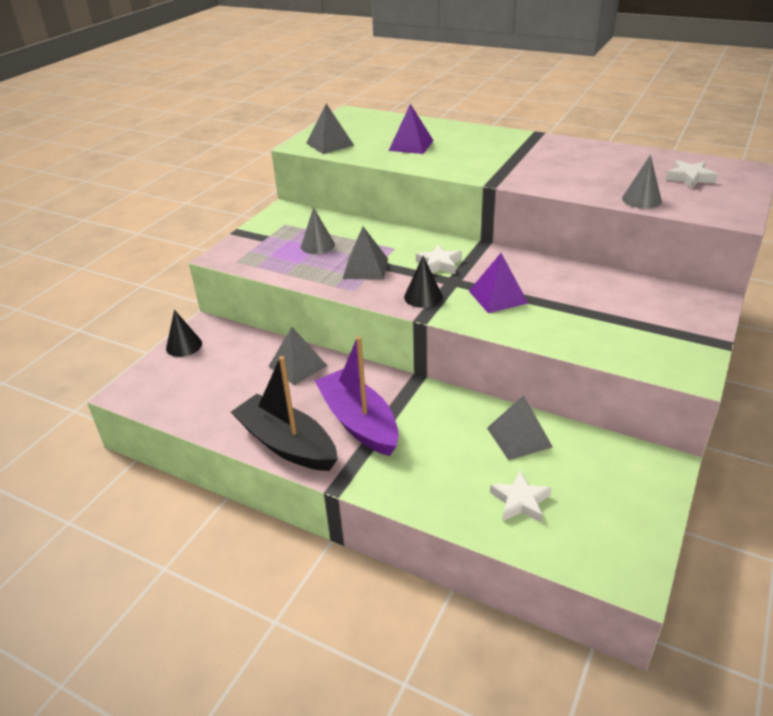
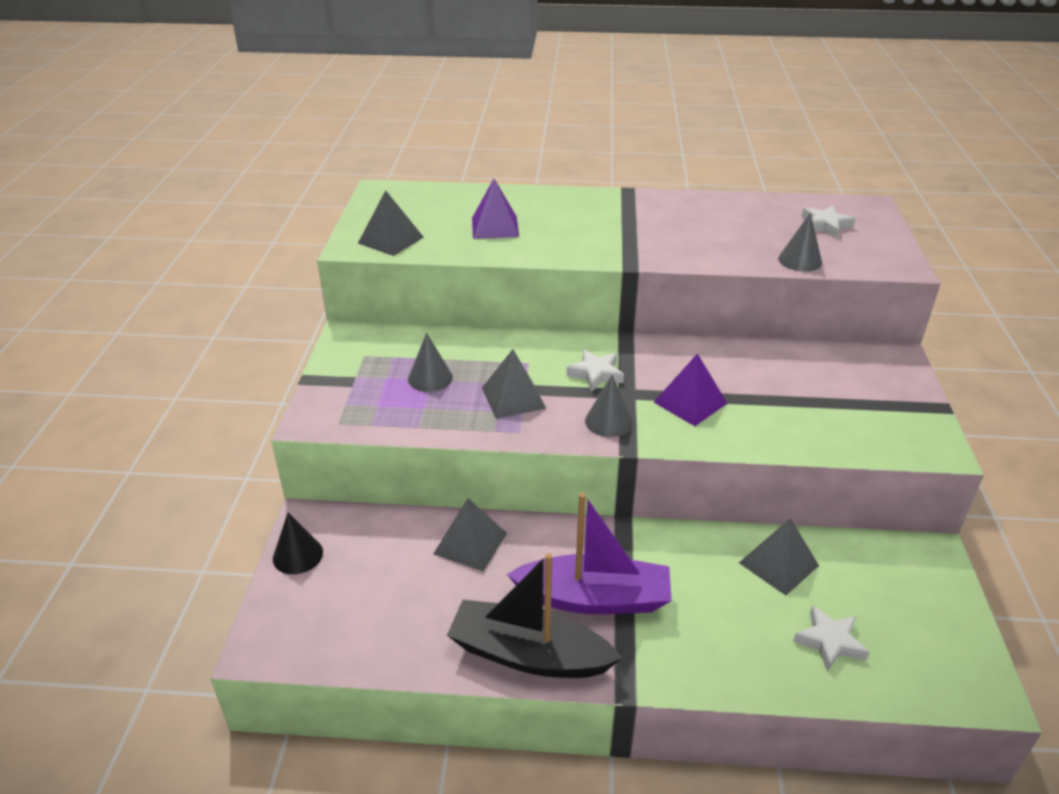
camera: 25 degrees left, 0 degrees up
(358, 422) = (594, 598): purple boat -> purple boat turned 150 degrees clockwise
(423, 296) = (608, 421): black cone -> grey cone

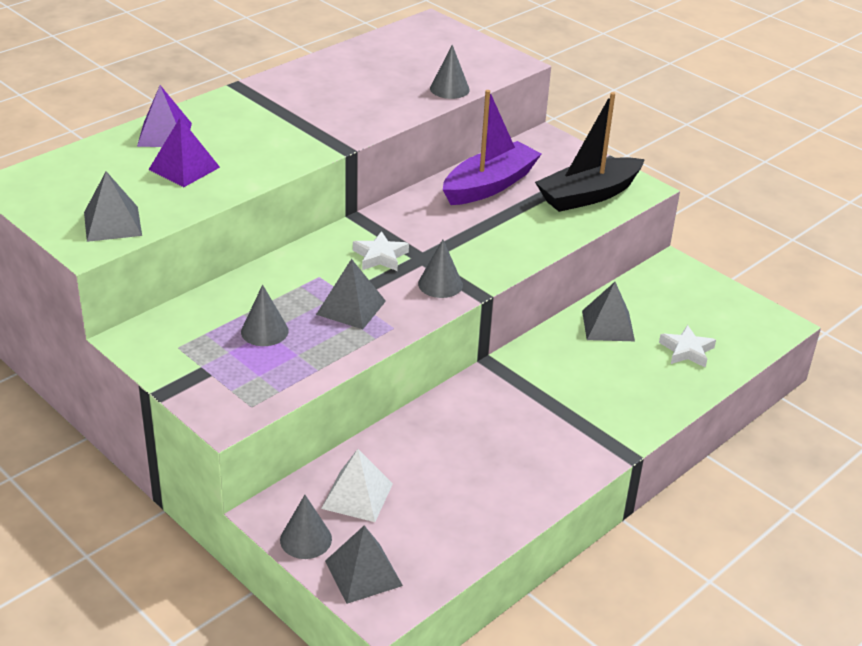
camera: 50 degrees left, 0 degrees up
(298, 555) = (306, 539): black cone -> grey cone
(374, 551) = (357, 495): none -> white pyramid
(470, 543) = (414, 443): grey pyramid -> grey pyramid (363, 573)
(528, 655) = (551, 477): black boat -> black boat (588, 195)
(594, 598) = (539, 418): purple boat -> purple boat (489, 185)
(690, 402) = (471, 240): purple pyramid -> purple pyramid (164, 134)
(825, 225) = (425, 53): white star -> none

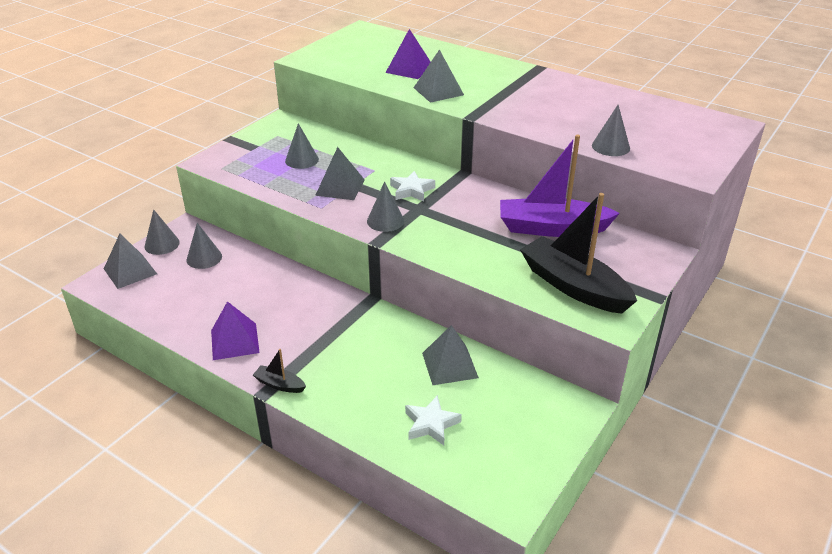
camera: 80 degrees right, 0 degrees up
(112, 223) = (331, 60): grey pyramid -> grey pyramid (438, 91)
(164, 134) = (449, 57): purple pyramid -> purple pyramid (234, 341)
(357, 495) = (204, 258): white pyramid -> grey cone
(489, 185) = (551, 228): purple boat -> purple boat turned 150 degrees clockwise
(620, 444) = (279, 384): none -> black boat

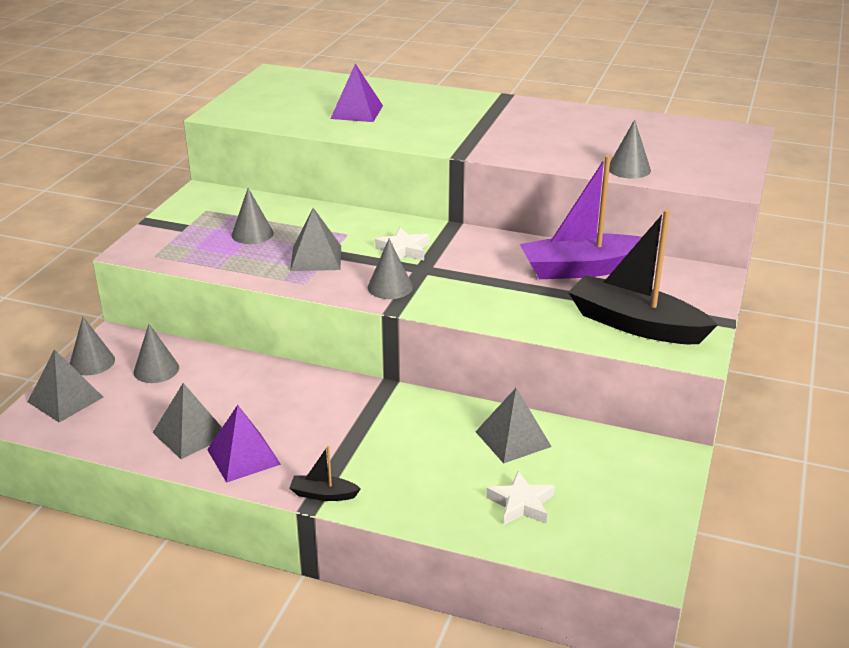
camera: 15 degrees left, 5 degrees down
(438, 91) = (405, 132): grey pyramid -> grey pyramid (191, 434)

